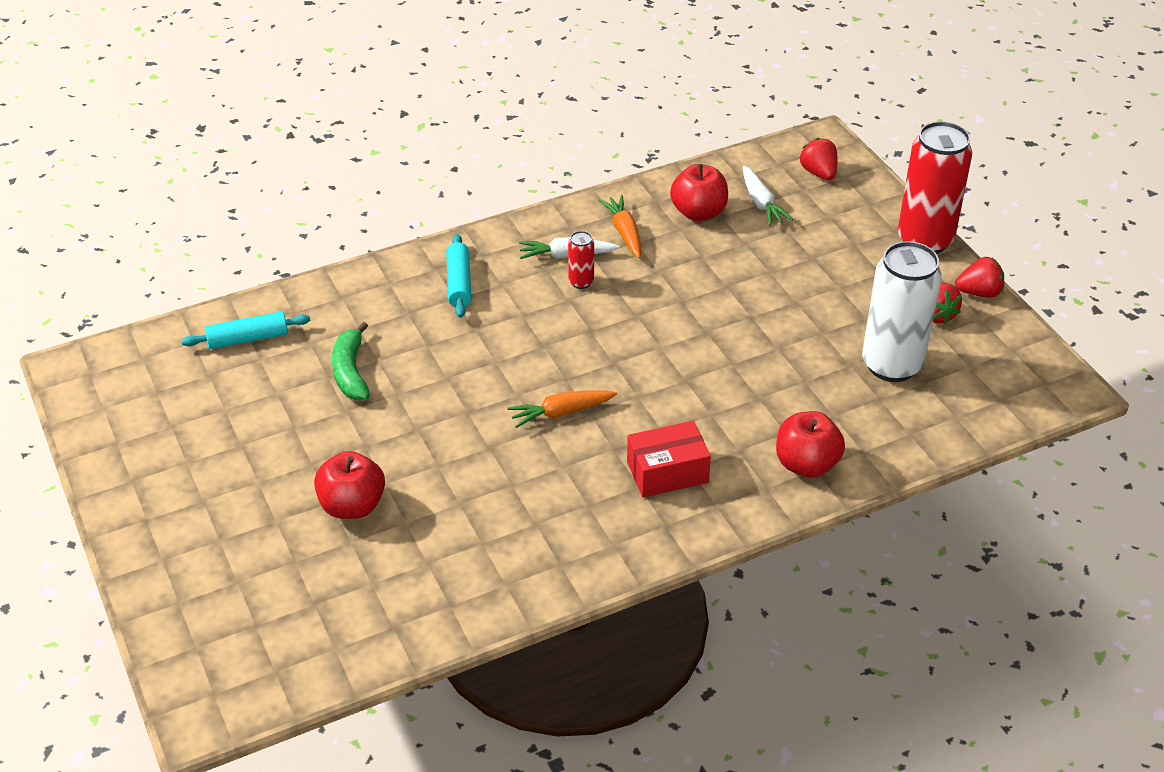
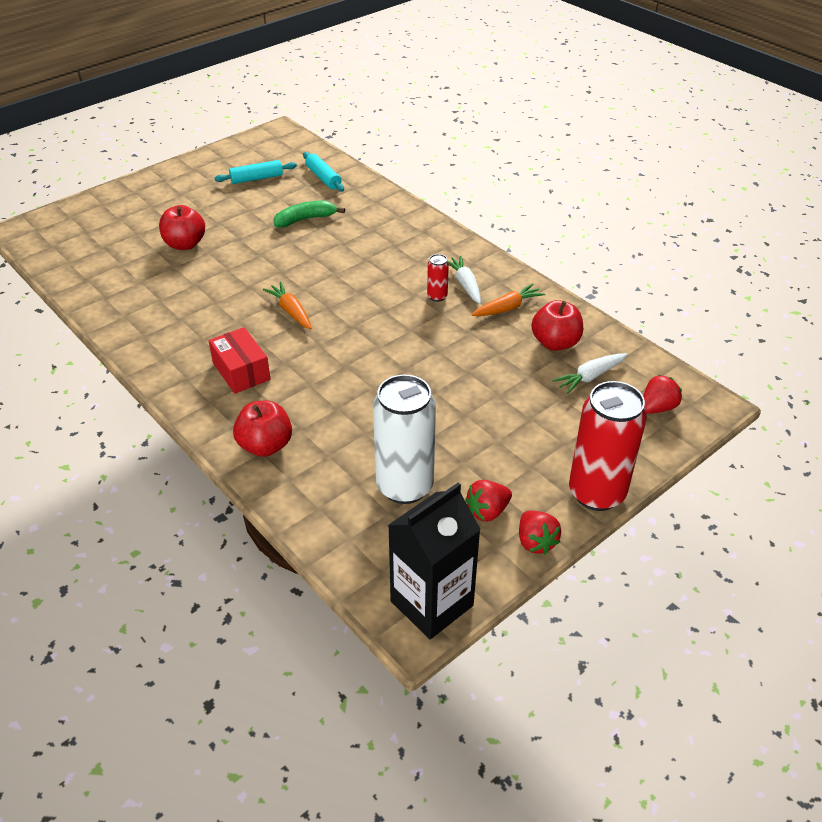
camera: 75 degrees right, 0 degrees up
(459, 283) = (411, 243): turquoise rolling pin -> turquoise rolling pin (256, 178)
(1043, 374) = (432, 603): none -> black carton

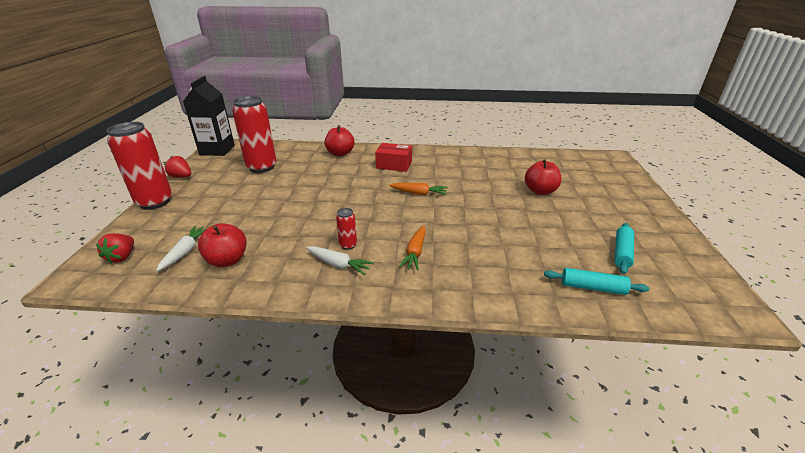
camera: 135 degrees right, 10 degrees down
(305, 219) = (522, 244): green banana -> none
(404, 486) = (262, 167): white can -> red can
(487, 511) = (213, 176): red strawberry -> none
(507, 308) = (287, 265): orange carrot -> orange carrot (415, 252)

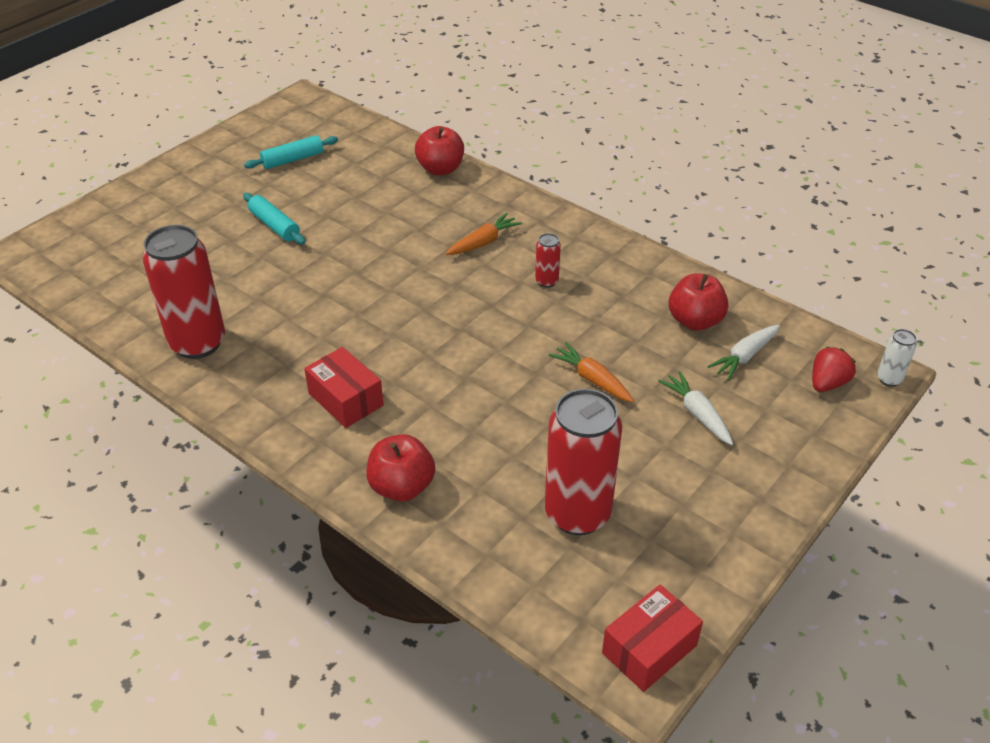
camera: 145 degrees left, 10 degrees up
(68, 276) = (889, 379): none -> white can
(155, 202) = (791, 492): red can -> red can (198, 343)
(181, 177) = (742, 558): red strawberry -> none
(217, 150) = (649, 649): black carton -> red box
(338, 264) = (574, 263): white carrot -> white carrot (697, 414)
(419, 193) = (382, 319): orange carrot -> orange carrot (592, 379)
(540, 191) = (230, 250): red apple -> red apple (440, 169)
(592, 287) = (372, 151): turquoise rolling pin -> turquoise rolling pin (274, 226)

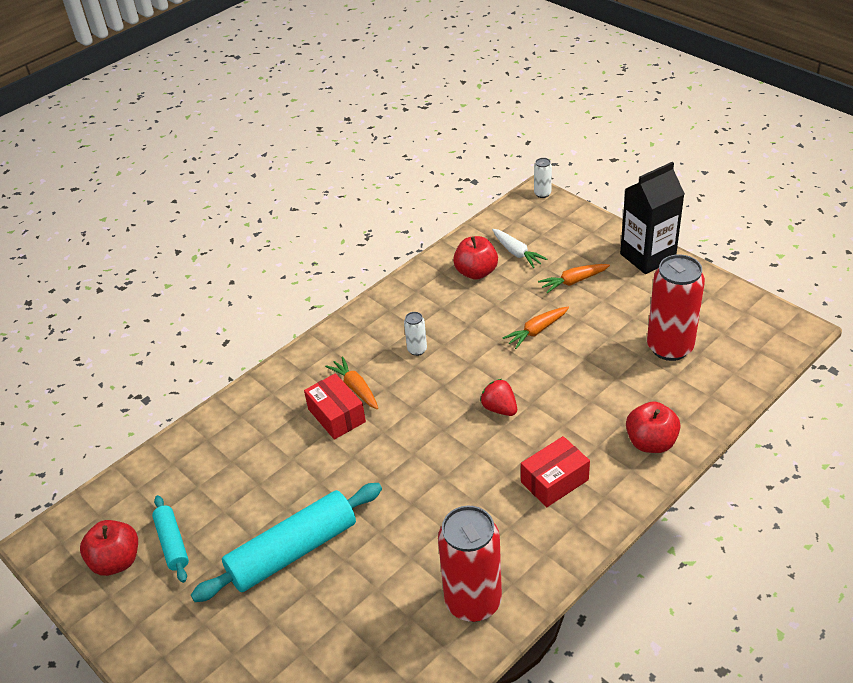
camera: 80 degrees left, 0 degrees up
(274, 226) = (293, 551): turquoise rolling pin -> turquoise rolling pin, size x1.88
(440, 169) = (231, 417): red apple -> red apple (116, 561)
(546, 281) = (417, 350): red can -> white can
(649, 649) = (774, 323): red box -> red box (336, 415)
(697, 414) = (573, 281): white carrot -> orange carrot
(773, 496) = (647, 256): none -> black carton
(827, 383) = (545, 220): red strawberry -> red strawberry (499, 408)

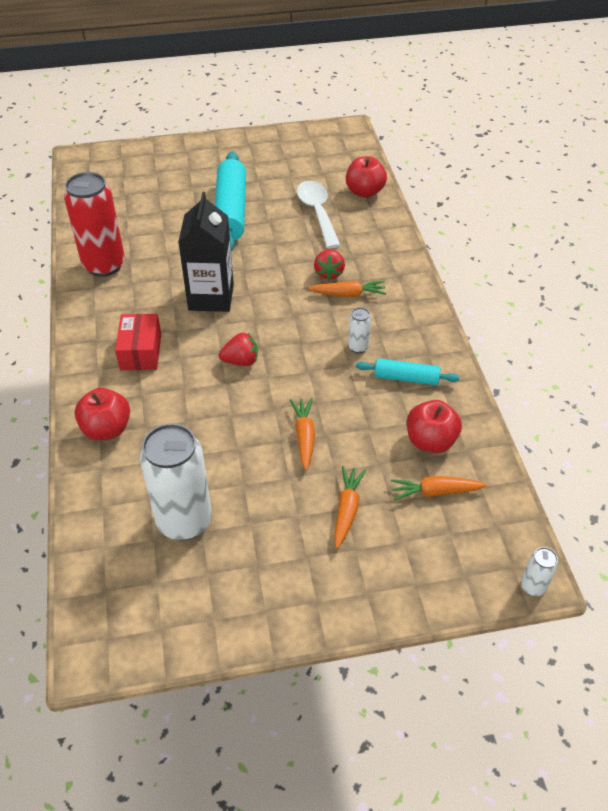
camera: 120 degrees right, 5 degrees up
(116, 561) = (303, 149): red apple -> red apple (364, 192)
(172, 543) = (293, 170): turquoise rolling pin -> turquoise rolling pin (406, 378)
(243, 476) = (317, 212): none -> white spoon
(336, 415) = (329, 273): red box -> red strawberry
(516, 252) = (435, 492): white carrot -> orange carrot
(647, 256) = (327, 607): black carton -> black carton (211, 297)
(669, 347) = (184, 521): red can -> white can

